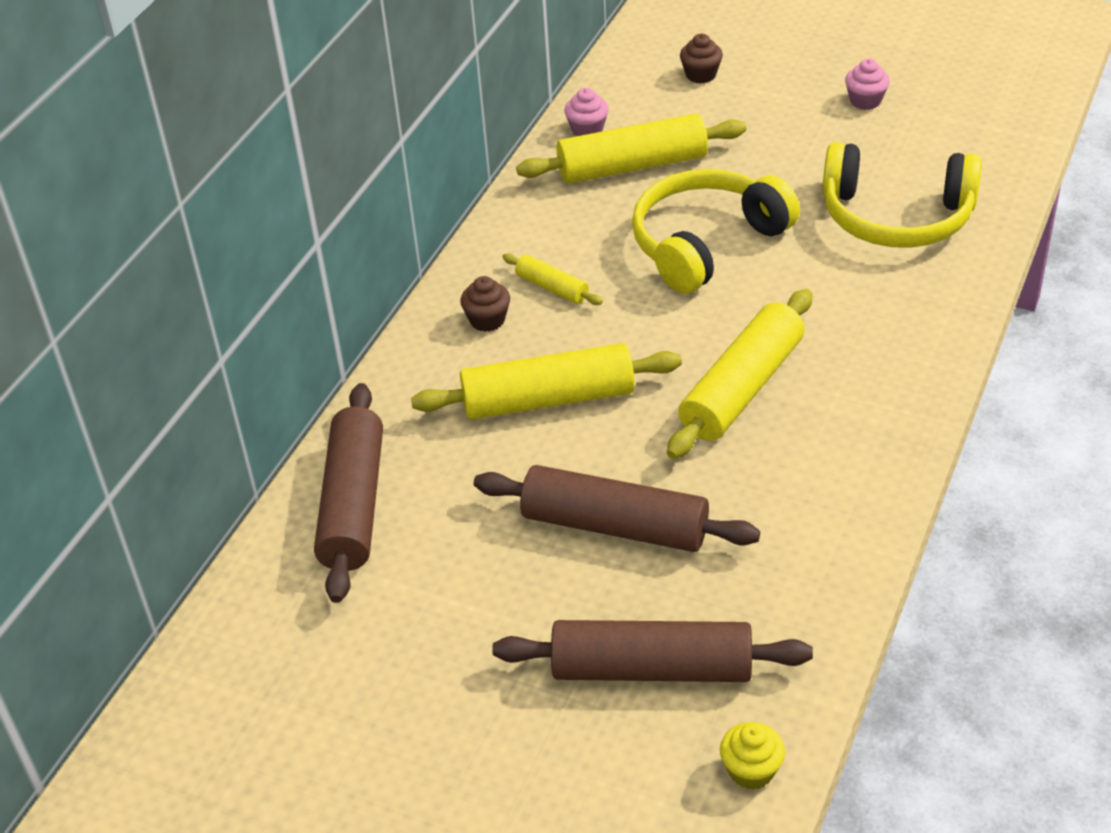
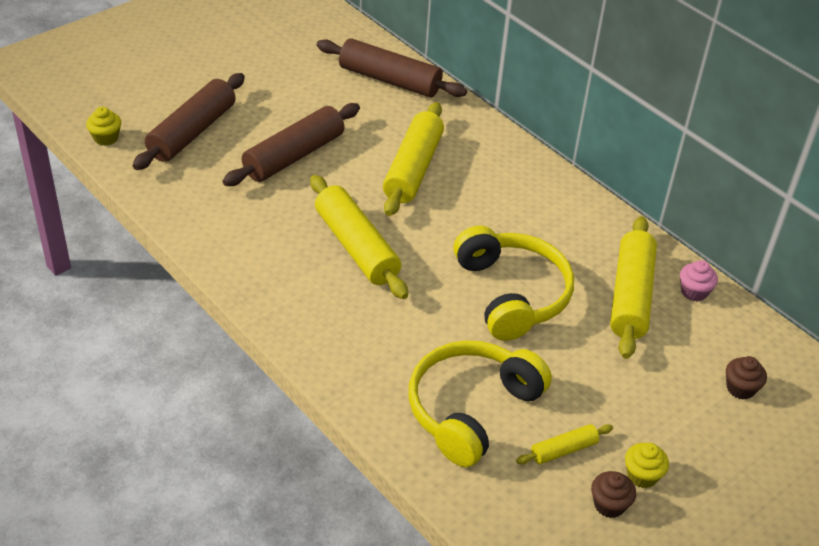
camera: 110 degrees right, 0 degrees up
(487, 320) = (504, 171): brown cupcake -> brown cupcake (609, 505)
(552, 287) = (516, 207): yellow rolling pin -> yellow rolling pin (563, 450)
(865, 101) = (642, 475): pink cupcake -> yellow cupcake

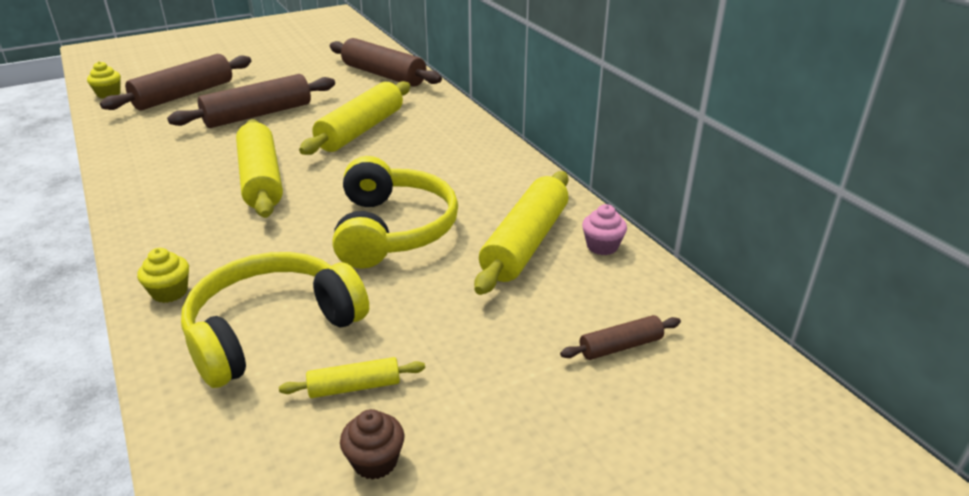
camera: 15 degrees right, 10 degrees down
(642, 475) = (440, 430): yellow cupcake -> yellow cupcake (170, 292)
(740, 388) = (620, 346): brown cupcake -> brown rolling pin

